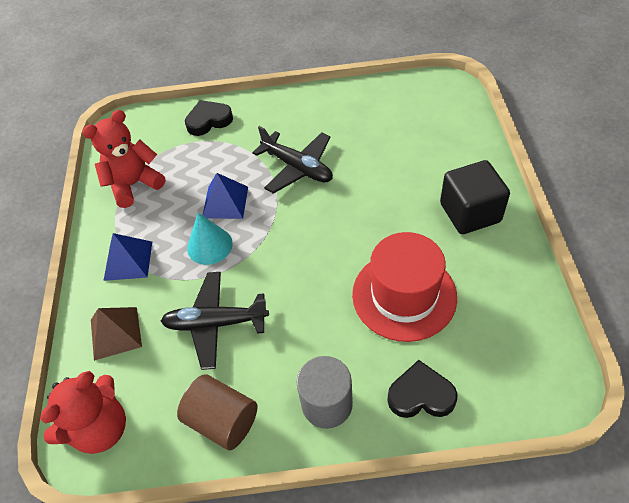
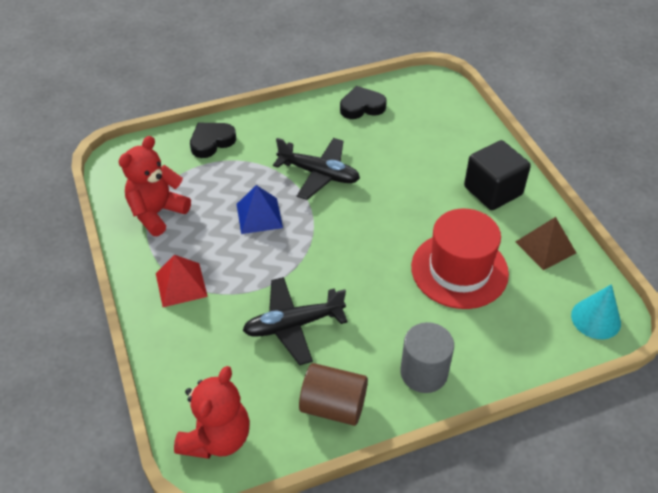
camera: 20 degrees left, 5 degrees down
(116, 333) = (196, 352): brown pyramid -> brown pyramid (545, 247)
(128, 260) = (181, 284): blue pyramid -> red pyramid
(209, 245) = (259, 257): turquoise cone -> turquoise cone (596, 319)
(421, 395) = (503, 349): black heart -> black heart (362, 107)

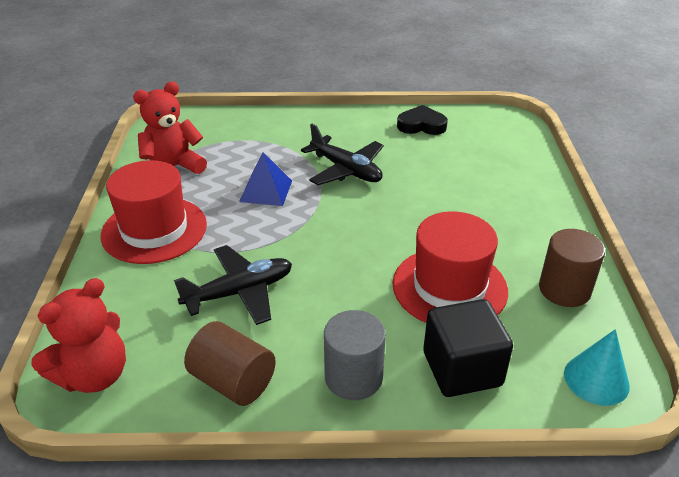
camera: 20 degrees right, 10 degrees down
(181, 284) = (154, 230): red pyramid -> red hat
(211, 142) = (259, 125): black heart -> none
(293, 325) = (239, 292): black plane -> black plane turned 150 degrees clockwise
(493, 191) = (526, 223): black cube -> black cube (462, 369)
(545, 247) = (564, 289): brown pyramid -> brown cylinder

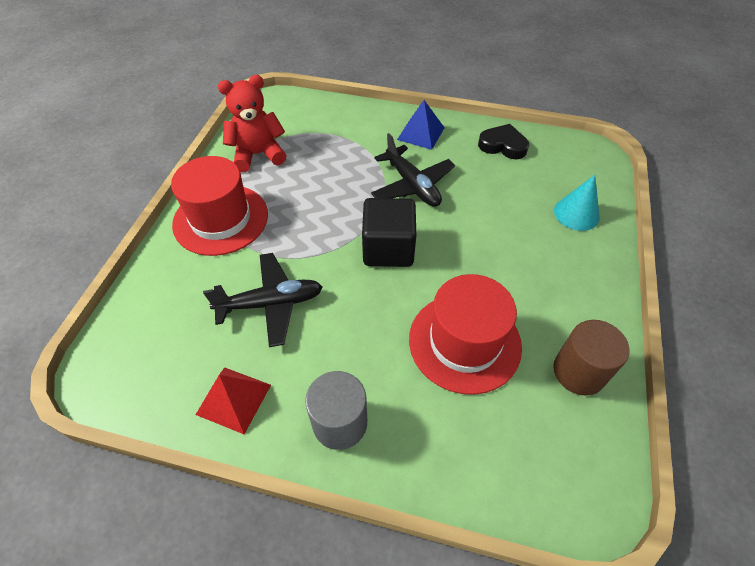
camera: 15 degrees right, 15 degrees up
(94, 375) = (123, 363): red teddy bear -> none
(233, 381) = (233, 399): brown cylinder -> red pyramid
(266, 191) = (331, 195): blue pyramid -> blue pyramid (421, 133)
(462, 369) = (444, 440): black cube -> black cube (388, 249)
(596, 379) = (573, 487): turquoise cone -> turquoise cone (576, 213)

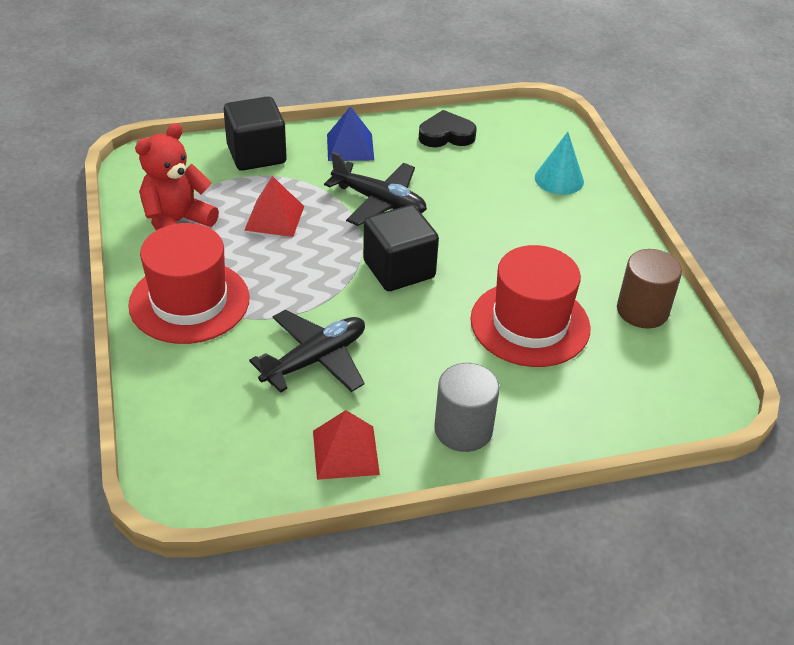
camera: 30 degrees left, 10 degrees down
(326, 173) = (274, 218): none -> red pyramid
(349, 119) = (256, 154): none -> black cube

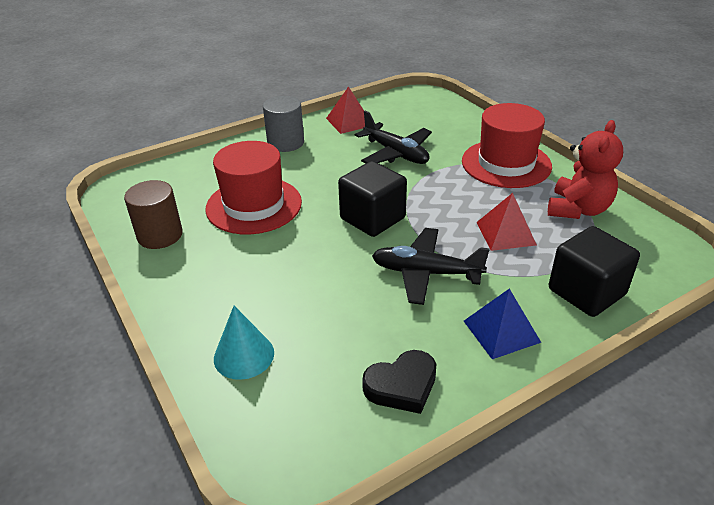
camera: 165 degrees right, 5 degrees down
(315, 360) = (396, 153): black plane -> black plane turned 75 degrees counterclockwise

